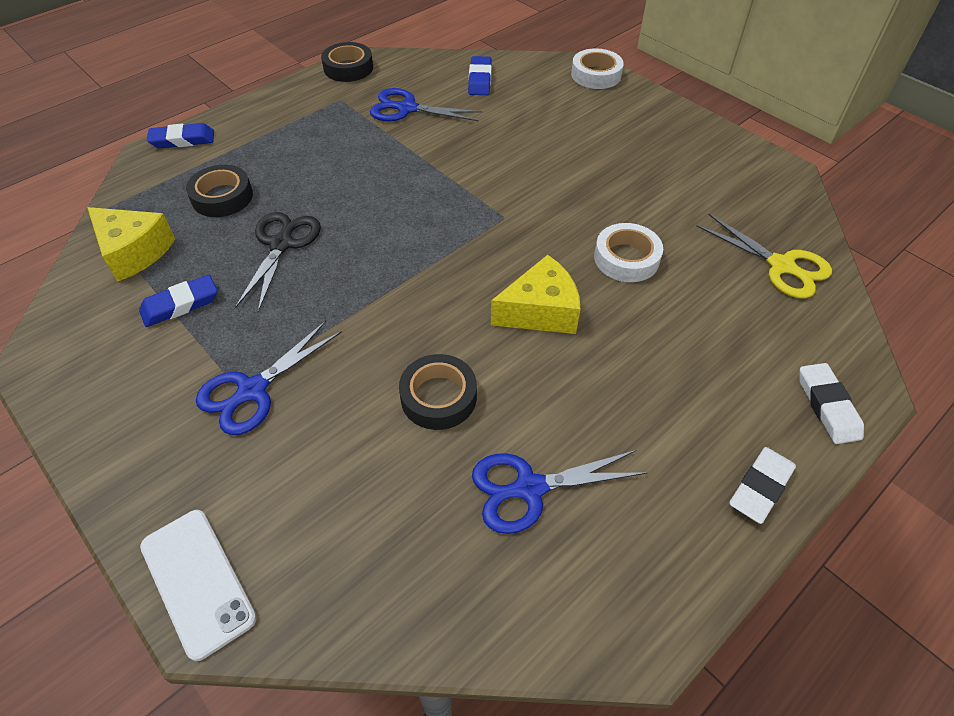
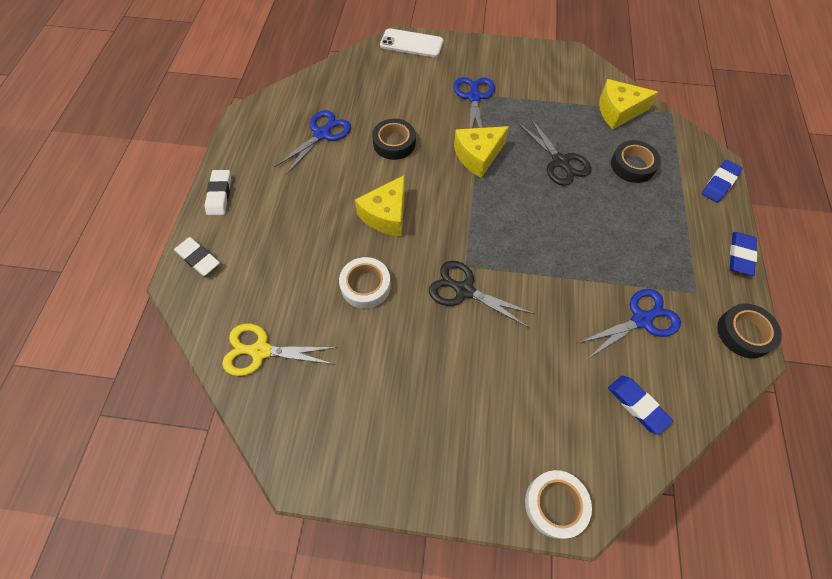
camera: 140 degrees right, 10 degrees up
(180, 304) = (556, 106): blue eraser -> blue eraser (740, 255)
(357, 308) = (478, 156): none -> yellow cheese
(529, 201) = (464, 290): none -> black scissors

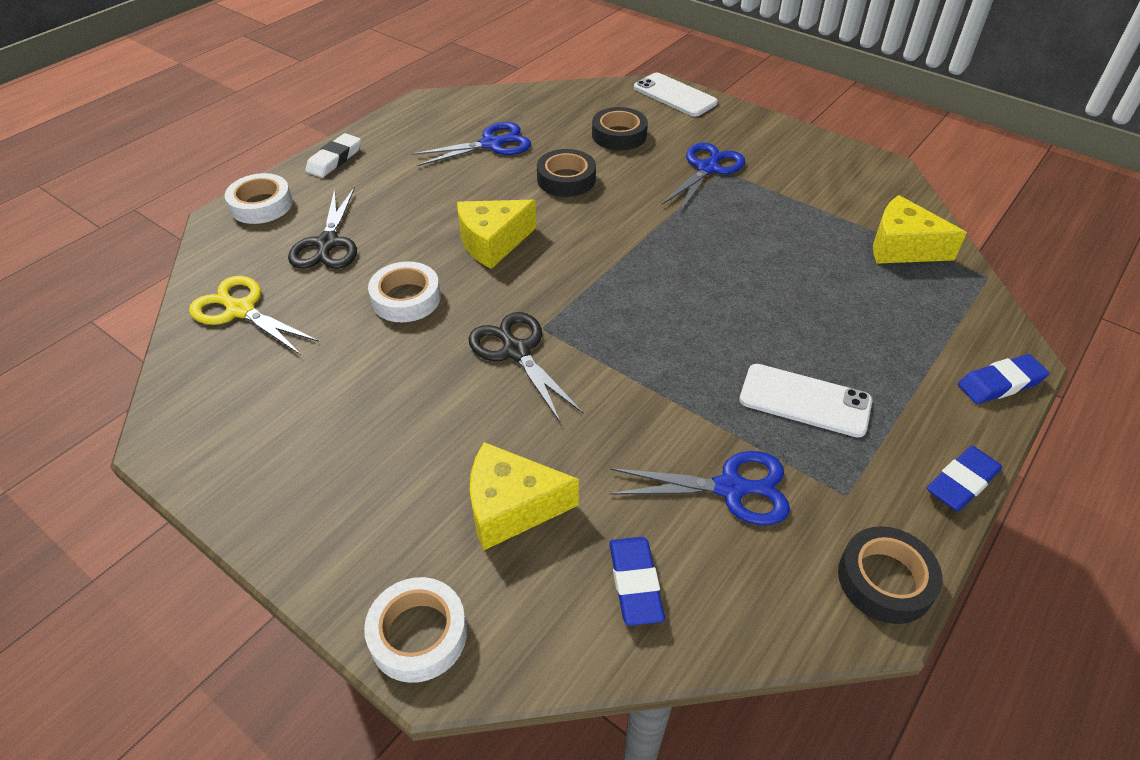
camera: 30 degrees right, 15 degrees down
(198, 258) = (261, 205): white eraser -> white tape
(478, 156) = (659, 227): yellow cheese -> yellow cheese (511, 507)
(560, 162) = (766, 271): black scissors -> black scissors (327, 244)
(632, 165) = (872, 312): black tape -> black tape (619, 135)
(639, 243) = (805, 400): none -> white phone

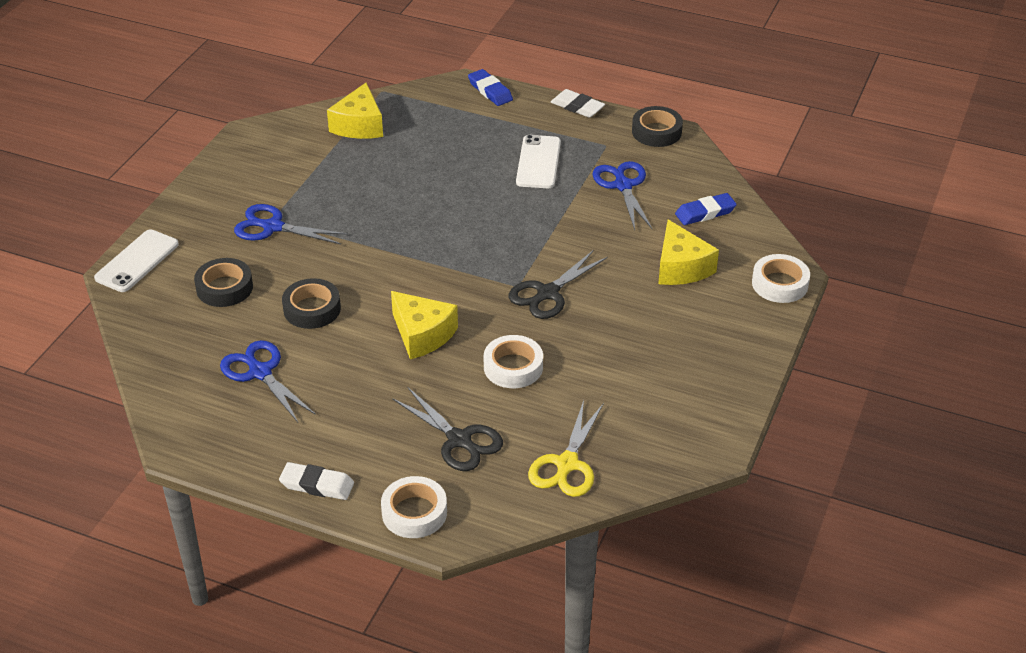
camera: 105 degrees left, 5 degrees down
(327, 244) = (459, 440): black scissors -> black scissors turned 60 degrees clockwise
(962, 482) = (577, 107): blue eraser -> white eraser

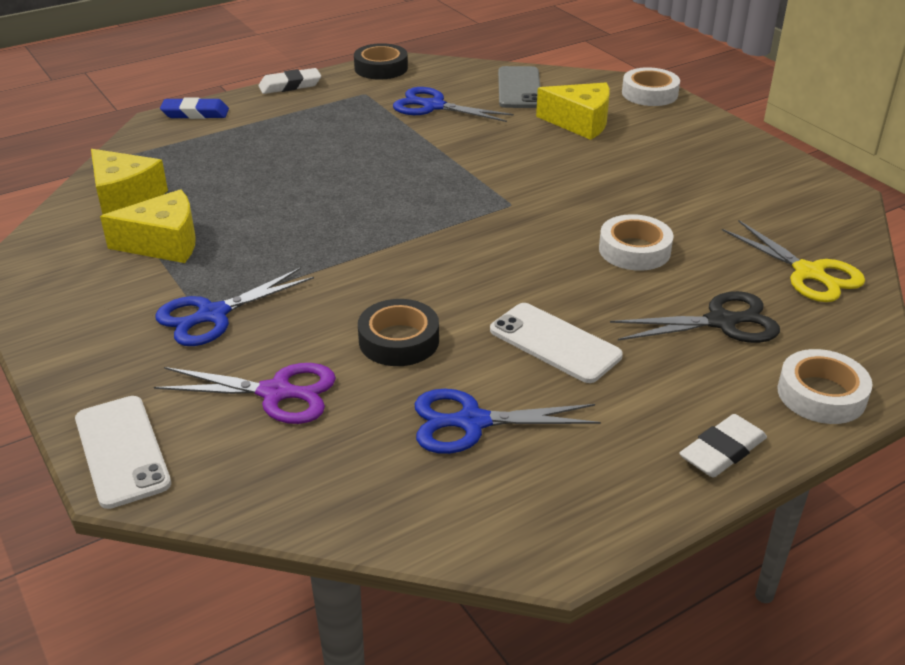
camera: 55 degrees left, 5 degrees down
(224, 288) = (277, 393): black tape -> purple scissors
(422, 335) = (527, 284): yellow cheese -> yellow cheese (164, 243)
(538, 162) = (341, 129): white phone -> white phone (554, 343)
(547, 293) = (542, 193): black scissors -> none
(705, 213) = (519, 88): blue eraser -> grey phone

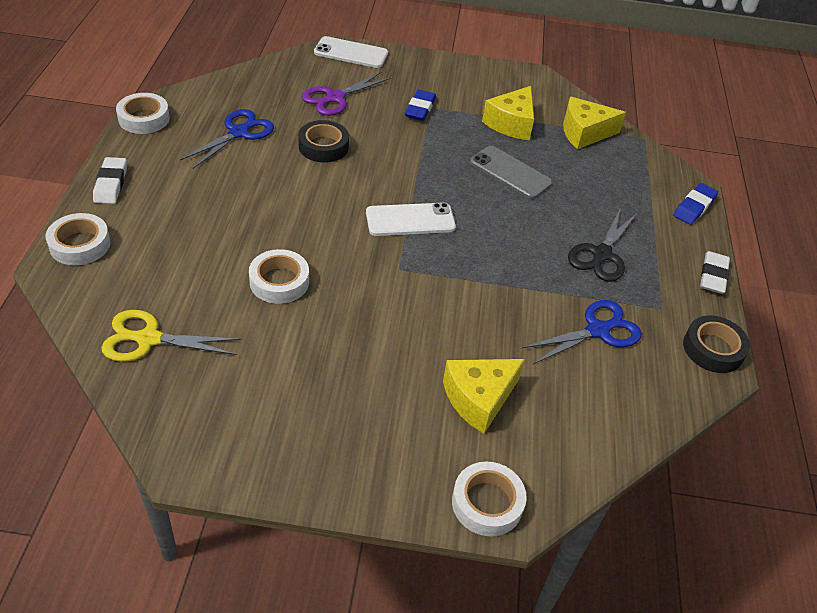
camera: 125 degrees right, 10 degrees up
(212, 315) = (420, 108): blue scissors -> blue eraser
(519, 88) = (588, 411): grey phone -> grey phone (510, 173)
(554, 343) = (250, 190): white phone -> white phone (410, 220)
(578, 534) = (144, 118): none -> white tape
(722, 322) = (173, 259): black scissors -> black scissors (601, 255)

